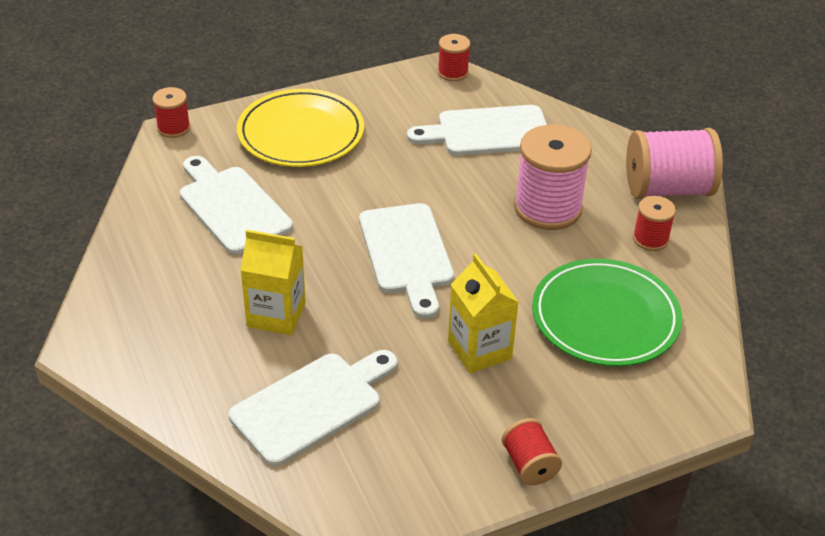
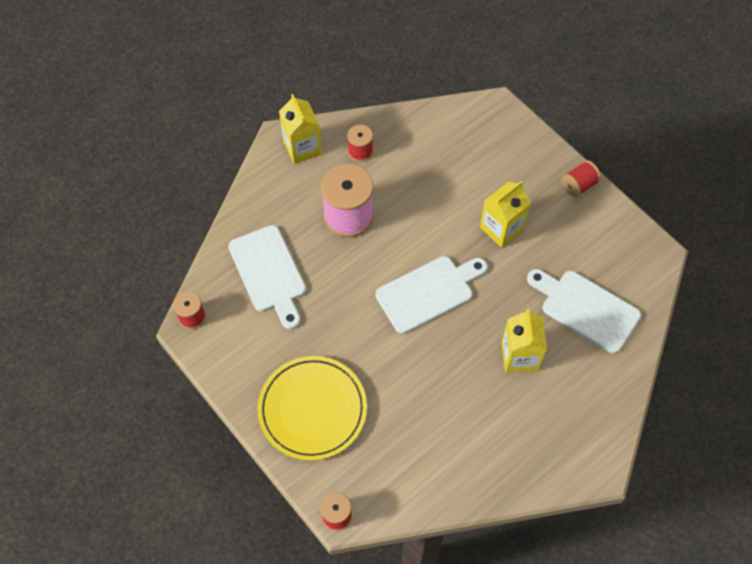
camera: 105 degrees left, 20 degrees up
(232, 207) = (421, 428): white cutting board -> none
(605, 317) = (445, 166): green plate -> none
(668, 189) = (302, 148): pink spool -> yellow carton

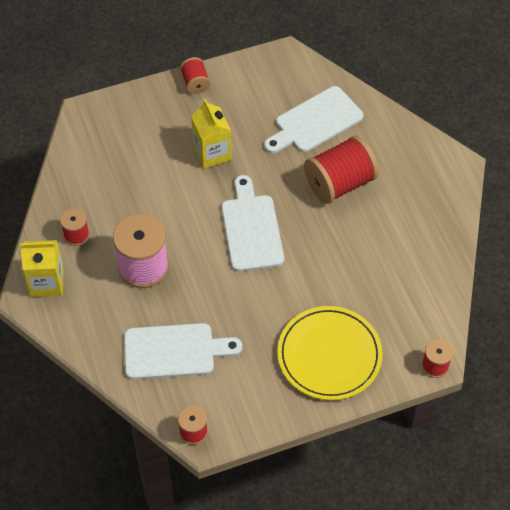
camera: 70 degrees left, 5 degrees down
(519, 356) = (339, 183): yellow carton -> red spool

